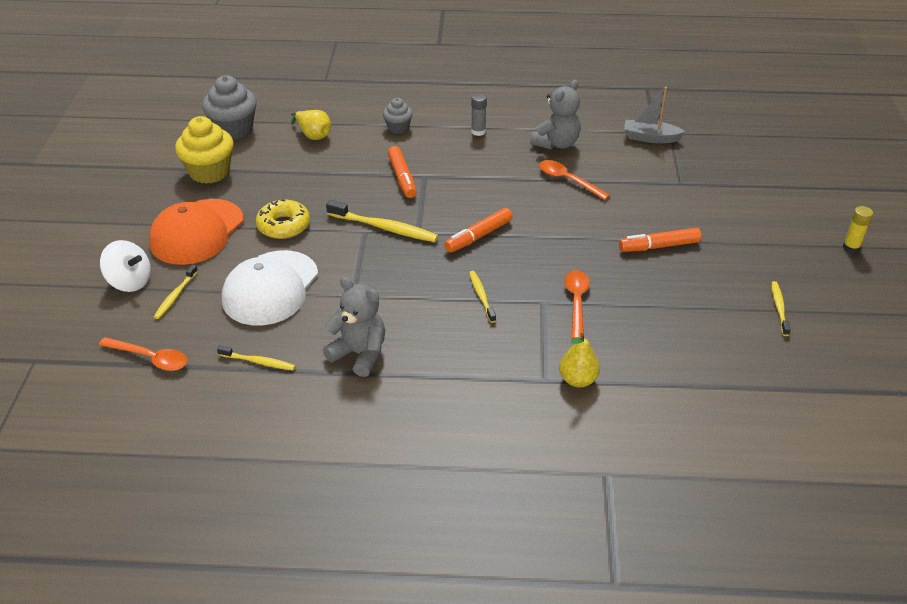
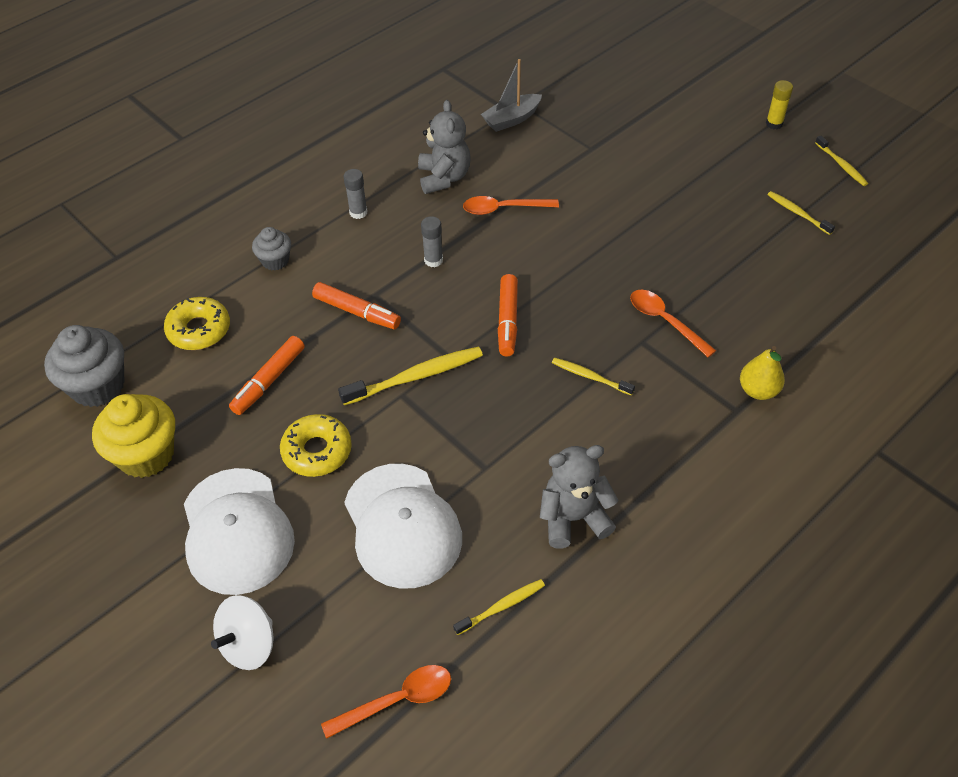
camera: 45 degrees left, 10 degrees up
(130, 282) = (249, 644): white spinning top -> white spinning top turned 150 degrees clockwise
(175, 296) = (321, 616): yellow toothbrush -> yellow toothbrush (841, 165)
(197, 232) = (237, 531): orange cap -> white cap
(313, 135) = (199, 330): yellow pear -> yellow donut
(483, 180) = (433, 260): none -> grey glue stick
(659, 246) = (653, 221): orange marker -> orange marker (269, 381)

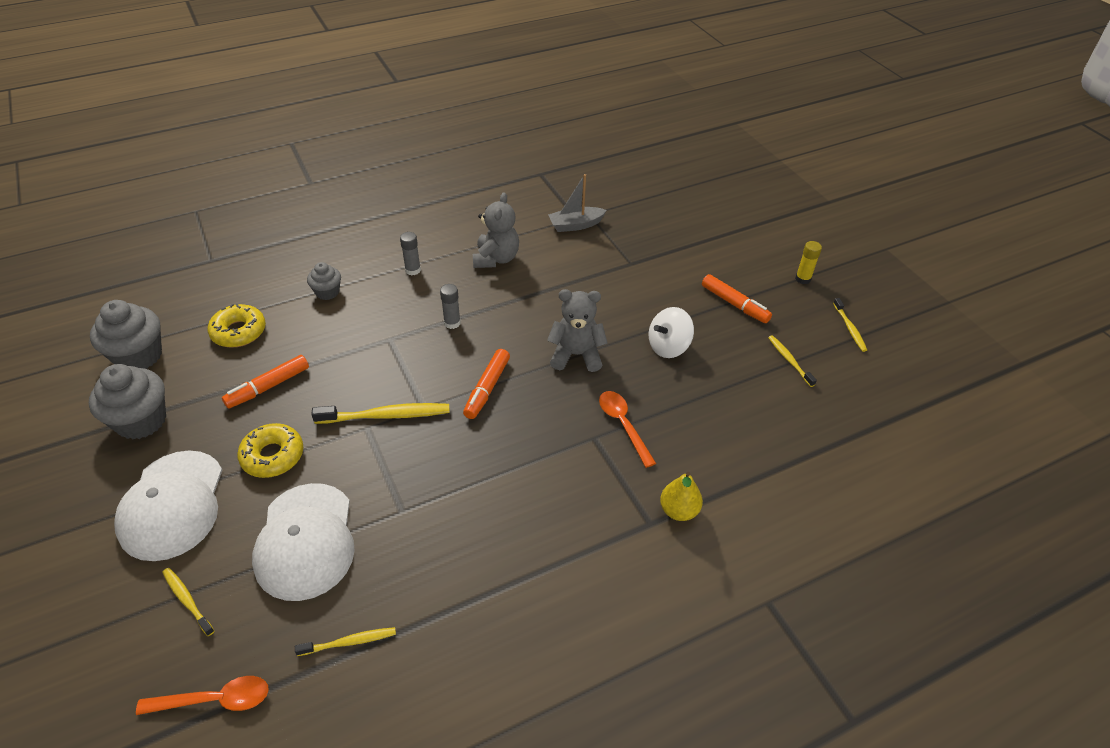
camera: 15 degrees right, 5 degrees down
(146, 455) = (141, 421): yellow cupcake -> grey cupcake
(249, 644) = (125, 607): white spinning top -> white spinning top (668, 347)
(357, 312) = (368, 349): orange marker -> orange marker (734, 304)
(503, 209) = (531, 295): orange spoon -> none
(573, 518) = (454, 579): grey teddy bear -> grey teddy bear (576, 355)
(590, 377) = (533, 456): yellow toothbrush -> yellow toothbrush (187, 600)

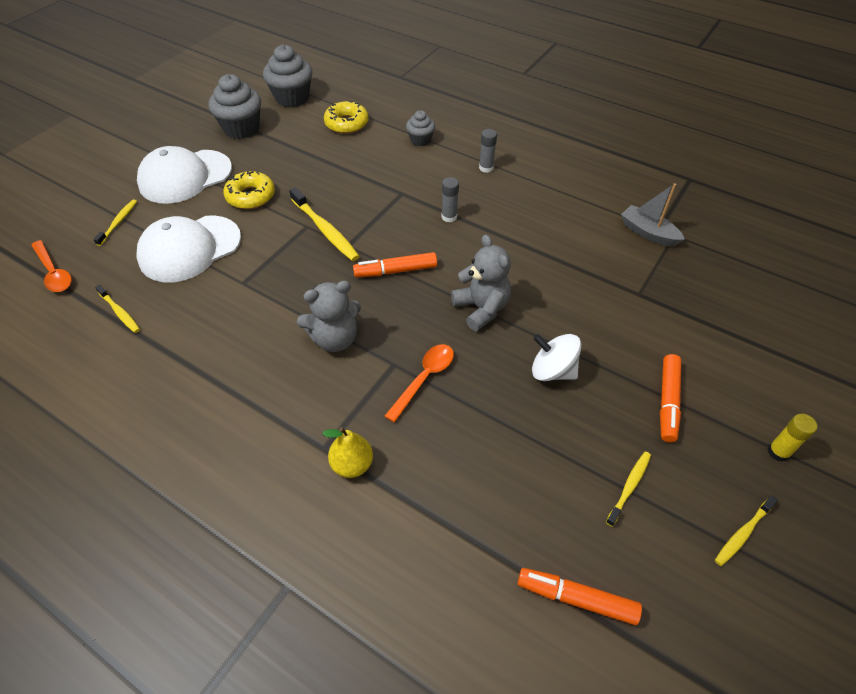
camera: 60 degrees right, 5 degrees up
(268, 387) = (308, 162): orange marker -> orange marker (576, 598)
(496, 259) = (548, 205): grey teddy bear -> grey teddy bear (335, 339)

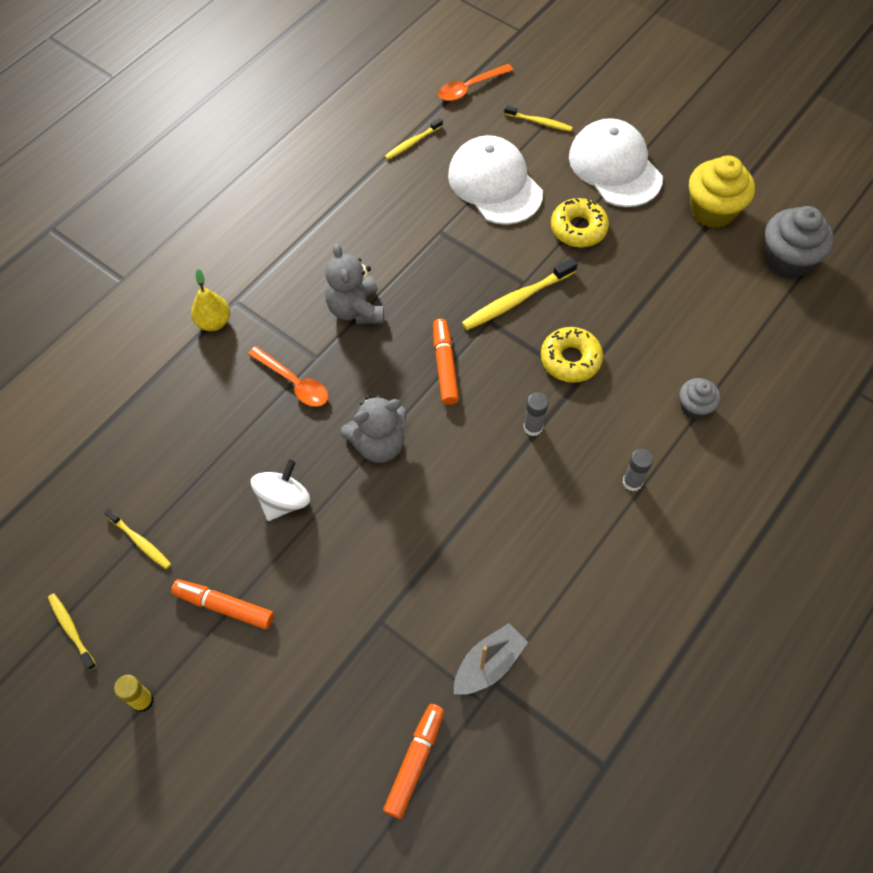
camera: 95 degrees right, 10 degrees up
(241, 128) = (712, 210): grey cupcake -> yellow cupcake
(346, 123) = (729, 322): yellow donut -> yellow donut (570, 359)
(576, 598) = (56, 475): orange marker -> orange marker (415, 762)

